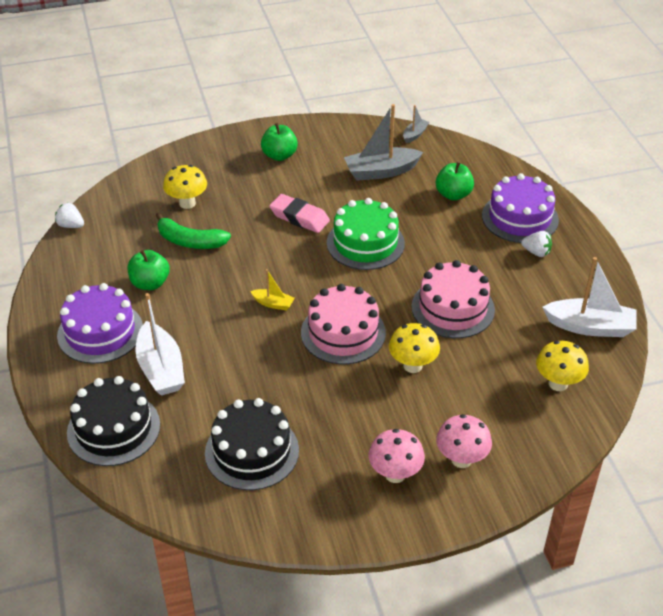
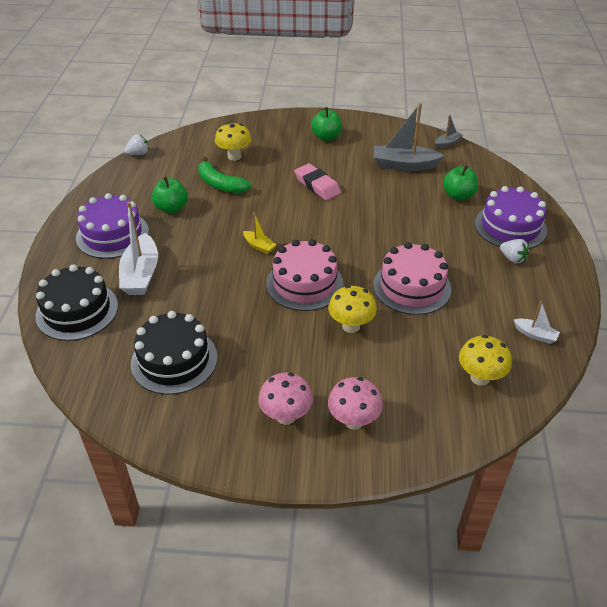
camera: 20 degrees right, 0 degrees up
(71, 225) = (138, 154): white strawberry -> white strawberry turned 105 degrees clockwise
(365, 243) = (362, 217): green cake -> none
(590, 327) = (535, 335): white boat -> white boat, size x0.50

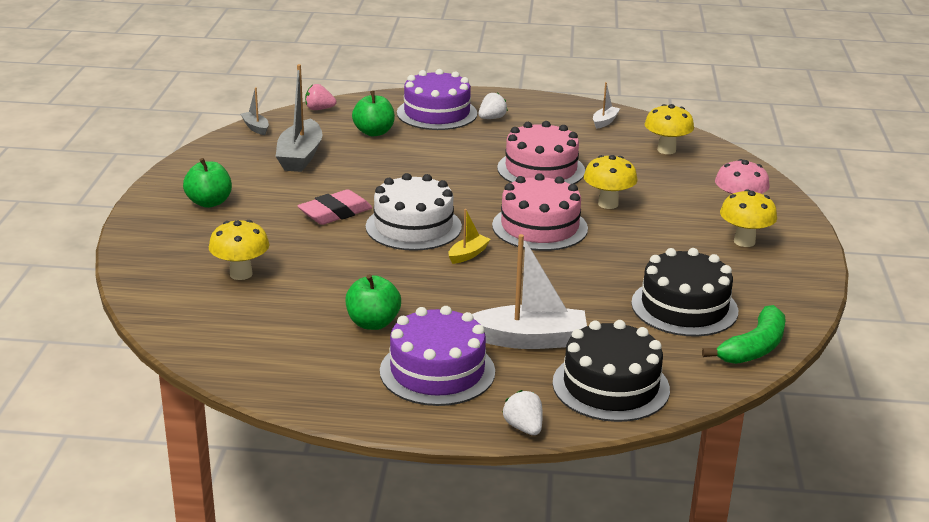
camera: 90 degrees left, 15 degrees down
(138, 154) = (203, 363): white strawberry -> white strawberry (524, 428)
(220, 184) = (316, 284): green banana -> green banana (754, 348)
(286, 416) = (744, 241): pink mushroom -> yellow mushroom
(300, 220) = (413, 227): none -> white cake
(493, 168) = (319, 109): none -> pink strawberry

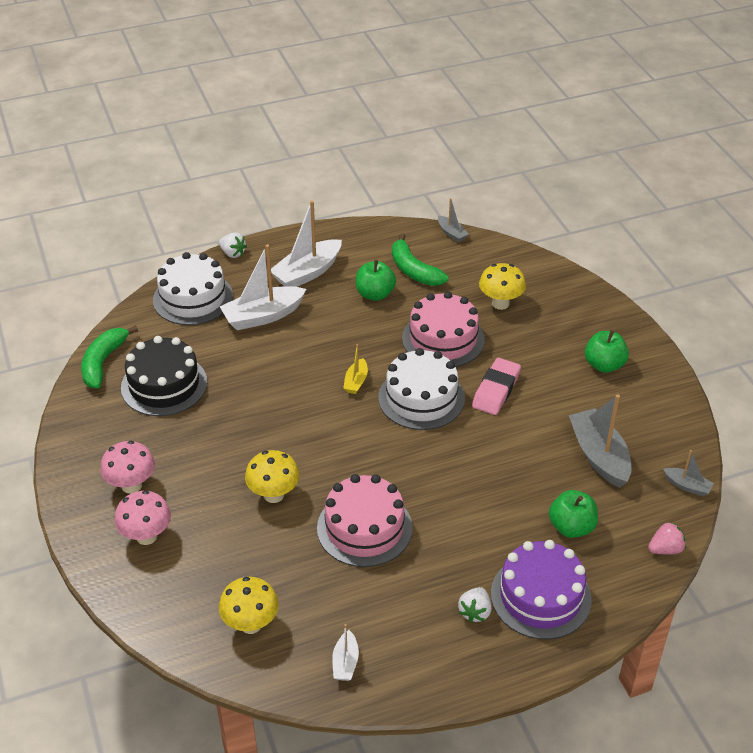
camera: 155 degrees right, 15 degrees up
(202, 361) = (451, 233): none -> grey boat
(299, 334) = (414, 270): none -> green banana
(437, 371) = (307, 273): purple cake -> white boat
(539, 227) = (318, 437): pink cake -> pink cake (443, 339)
(610, 386) = (193, 298): black cake -> white cake
(744, 241) = (131, 485): yellow mushroom -> pink mushroom

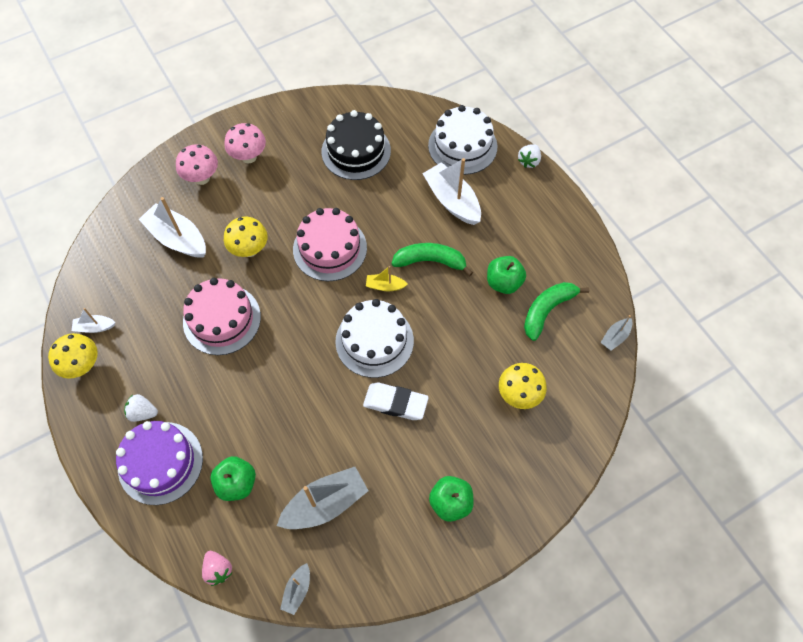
camera: 80 degrees right, 20 degrees up
(103, 362) = (373, 106): green banana -> green banana (430, 261)
(251, 624) = (127, 260): yellow mushroom -> yellow mushroom (83, 366)
(307, 273) = (518, 223): white boat -> white boat (177, 238)
(443, 339) = (455, 349): pink cake -> pink cake (330, 248)
(496, 390) = (395, 403): pink eraser -> white eraser

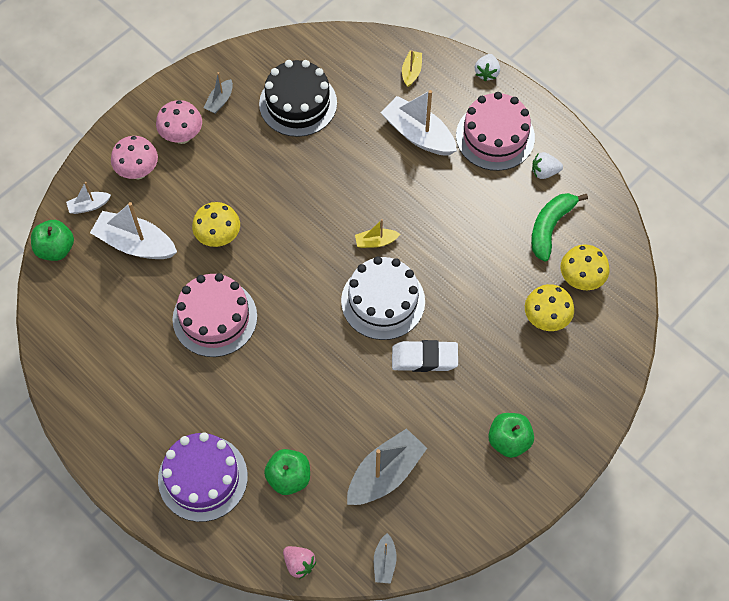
camera: 15 degrees left, 0 degrees up
(83, 366) = (83, 402): yellow mushroom -> yellow mushroom (580, 280)
(95, 327) = (80, 359): white boat -> white boat (89, 206)
(143, 412) = (165, 433): white strawberry -> white strawberry (544, 172)
(330, 248) = (304, 216): pink cake -> pink cake (495, 136)
(430, 261) = (415, 204): green banana -> none
(462, 146) = (411, 72): white cake -> yellow boat
(503, 282) = (497, 209): green apple -> green apple (55, 249)
(615, 337) = (625, 238): grey boat -> grey boat (220, 101)

